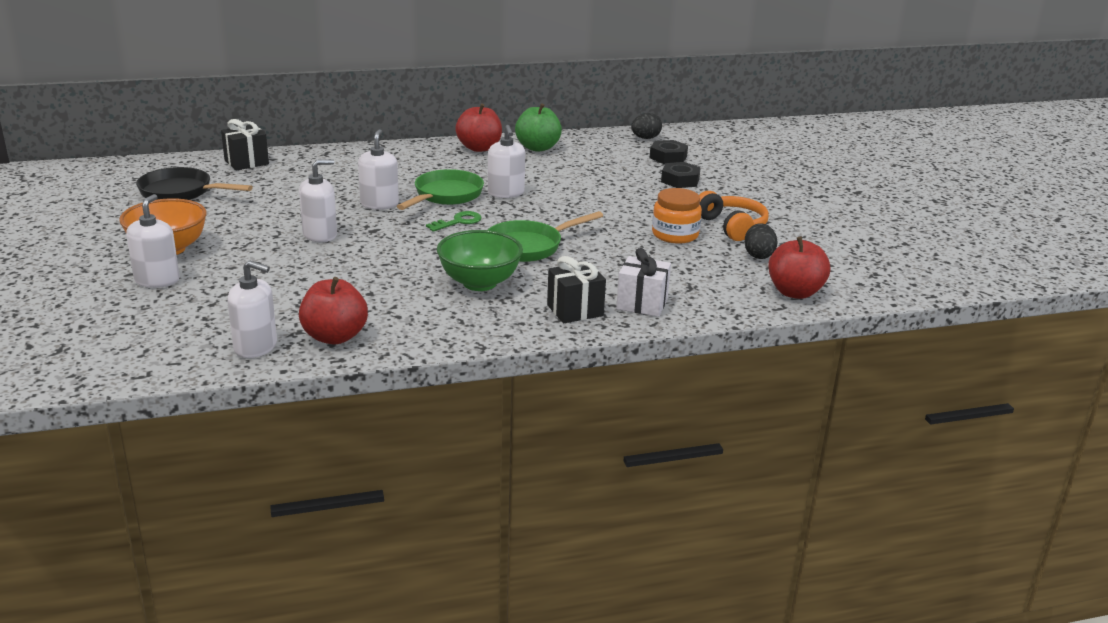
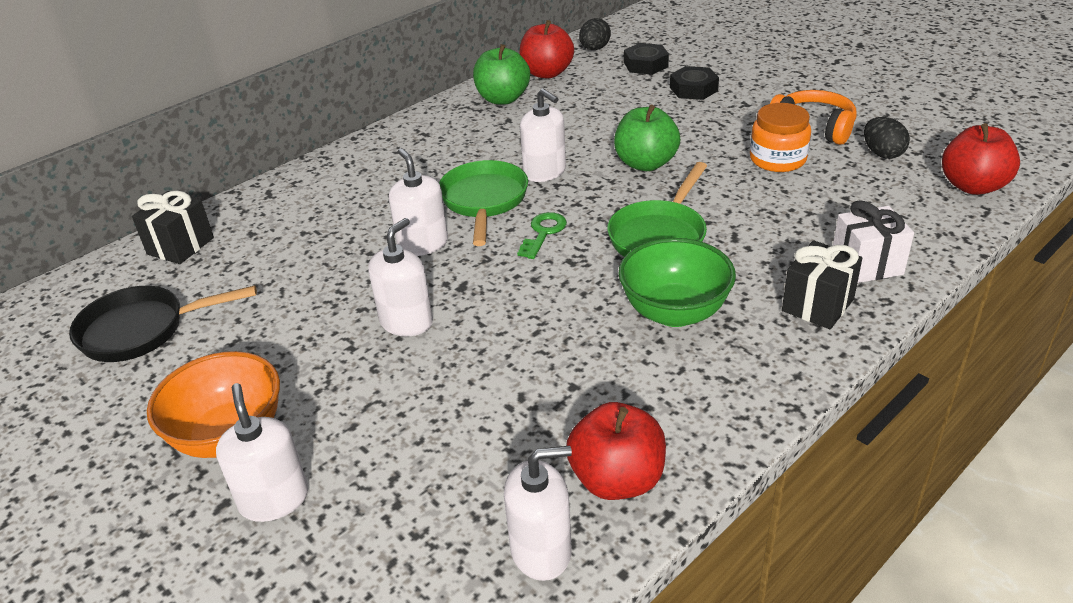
camera: 25 degrees left, 10 degrees up
(479, 148) = (441, 121): red apple -> red apple (547, 73)
(579, 209) = (645, 163): none -> green apple

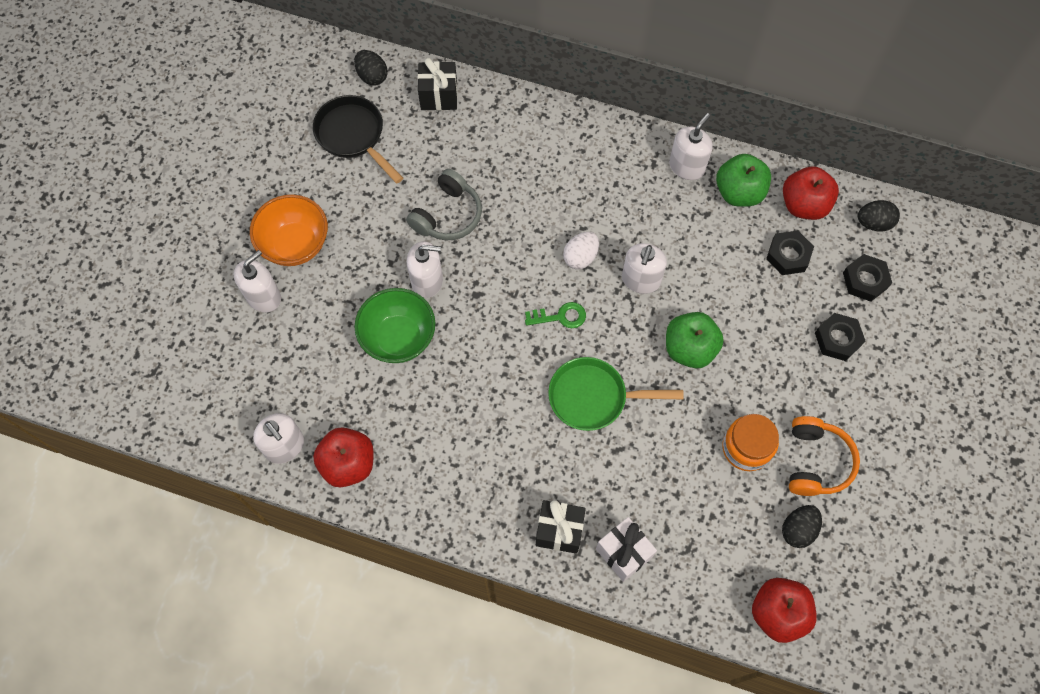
camera: 60 degrees right, 30 degrees up
(85, 291) = (372, 76): none -> black egg
(337, 281) = (448, 215): none -> grey headphones
(423, 244) = (510, 245): white soap dispenser -> white soap dispenser (687, 166)
(484, 201) = (580, 257): green pan -> white egg
(590, 91) = (788, 255): none -> black nut
(674, 312) = (510, 440): green bowl -> green bowl (398, 338)

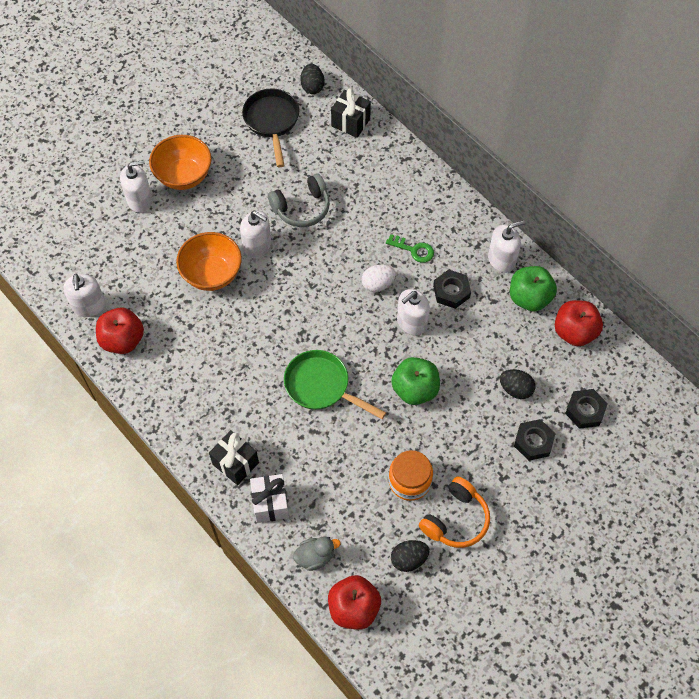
camera: 30 degrees right, 5 degrees down
(398, 338) = (212, 274): green bowl -> orange bowl
(560, 316) = (335, 318): green key -> green key (414, 250)
(705, 582) = (315, 557): none -> grey duck
(788, 255) = (536, 362): black nut -> black nut (451, 291)
(873, 223) = (621, 373): black egg -> black egg (515, 389)

